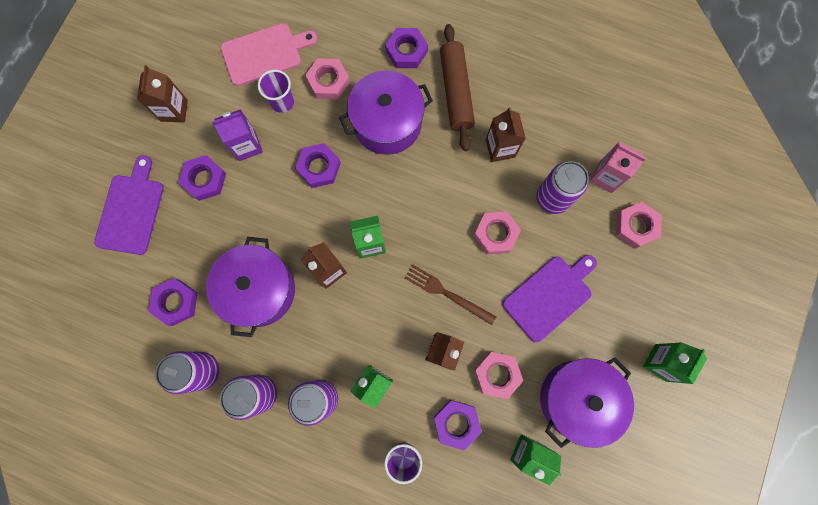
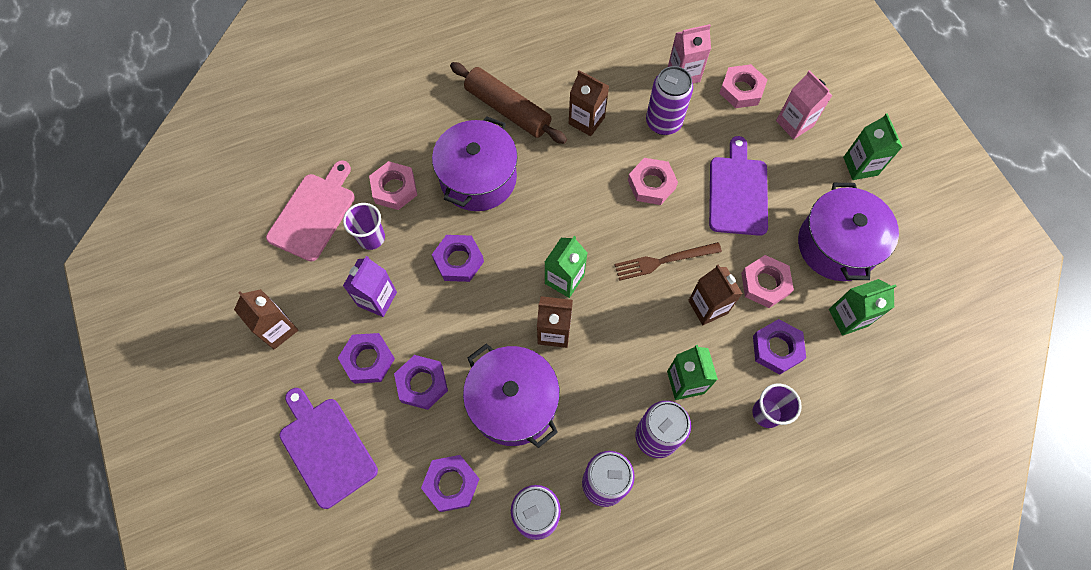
camera: 45 degrees left, 10 degrees down
(406, 51) = (435, 112): purple nut -> purple nut (422, 384)
(647, 286) = (794, 123): none -> pink carton

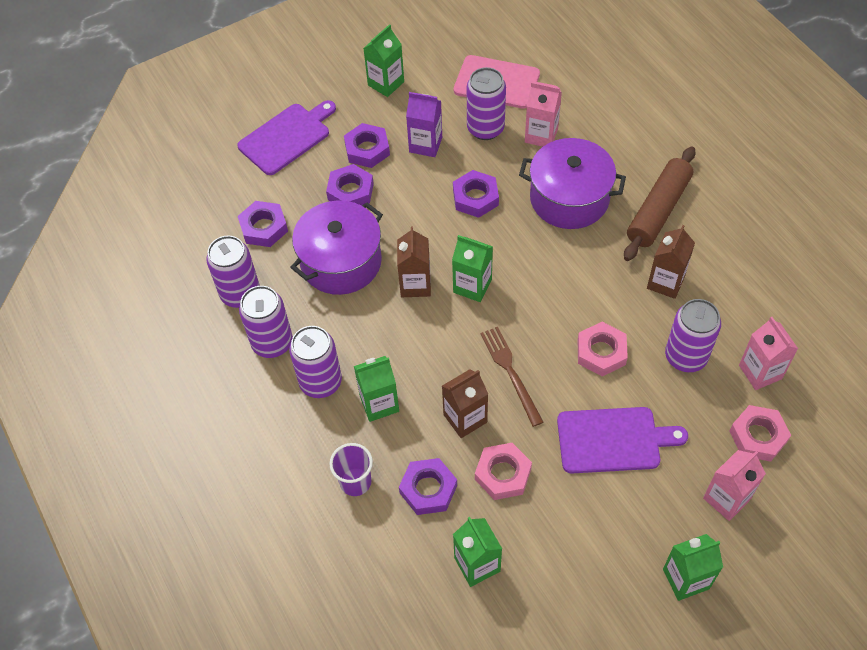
camera: 85 degrees right, 10 degrees down
(277, 329) = (386, 83): brown carton -> green carton
(371, 238) = (485, 128): purple cup -> purple can
(394, 188) = (541, 135): pink nut -> pink carton
(836, 245) = (567, 551): purple pot -> none

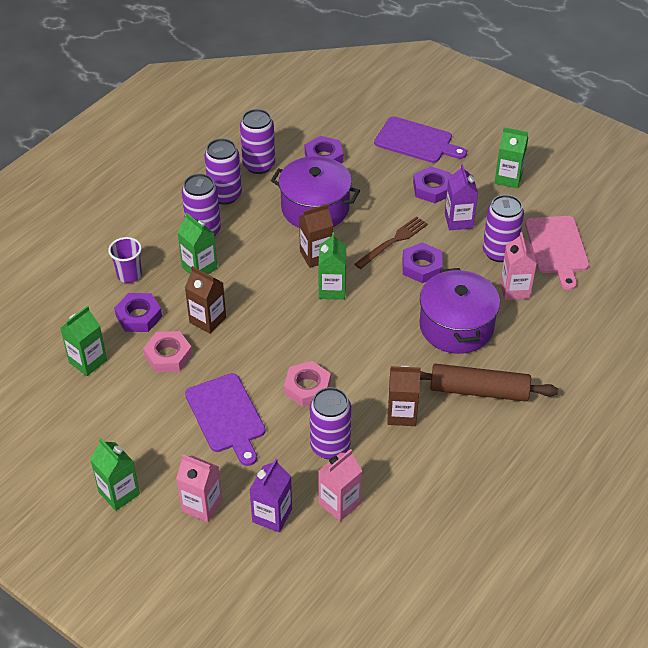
camera: 65 degrees right, 10 degrees down
(350, 191) = (385, 192): purple nut -> none
(510, 372) = (261, 335): brown fork -> brown fork (393, 241)
(758, 436) = (272, 515): pink nut -> purple carton

